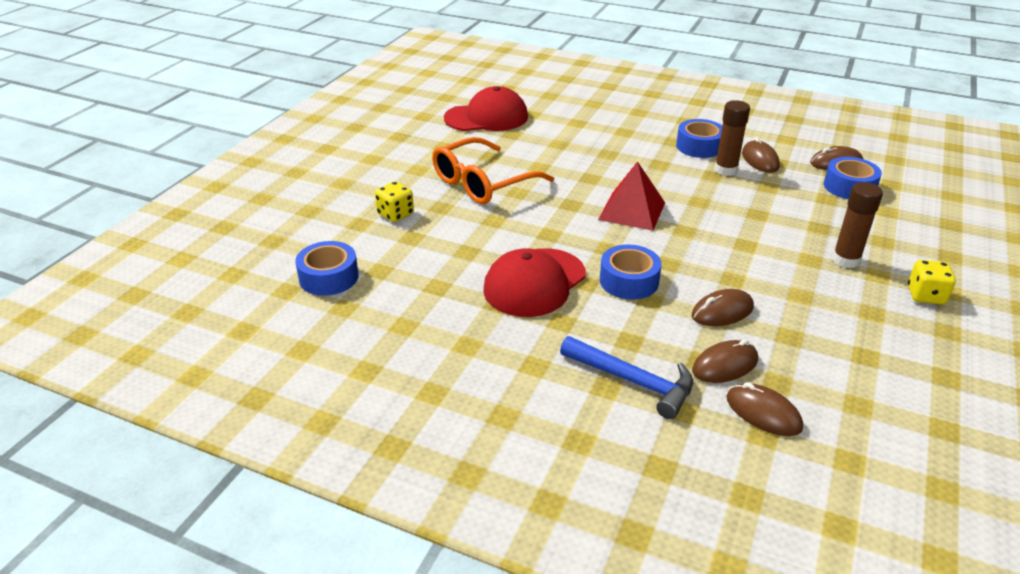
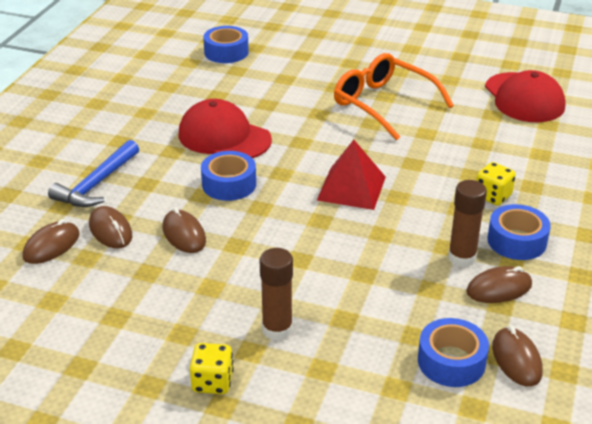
camera: 85 degrees right, 0 degrees up
(395, 214) = (318, 68): yellow dice -> yellow dice (492, 196)

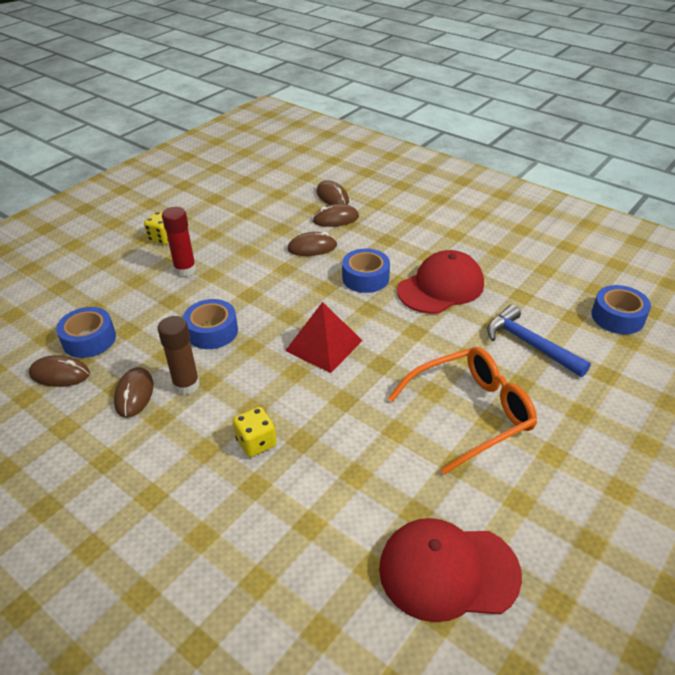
camera: 110 degrees right, 5 degrees up
(96, 184) = (396, 218): blue hammer -> blue hammer (529, 344)
(277, 329) = (185, 270): brown glue stick -> red glue stick
(516, 241) = (181, 432): blue tape -> blue tape (212, 331)

